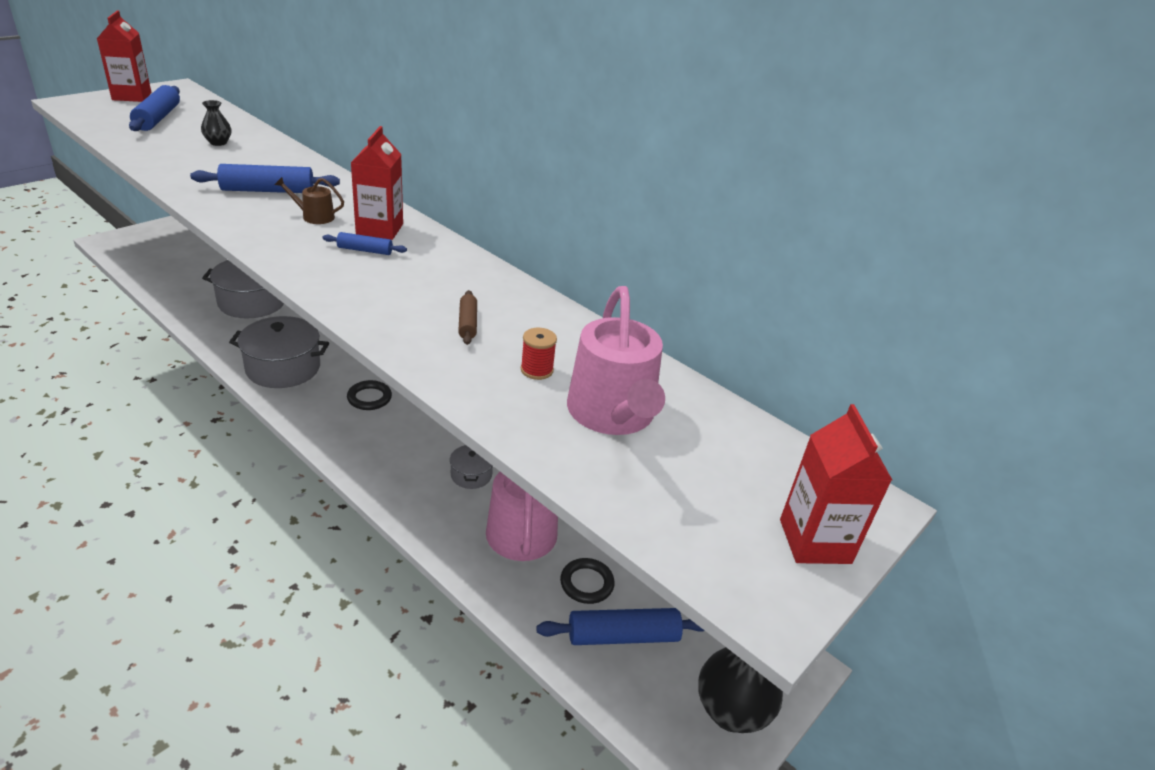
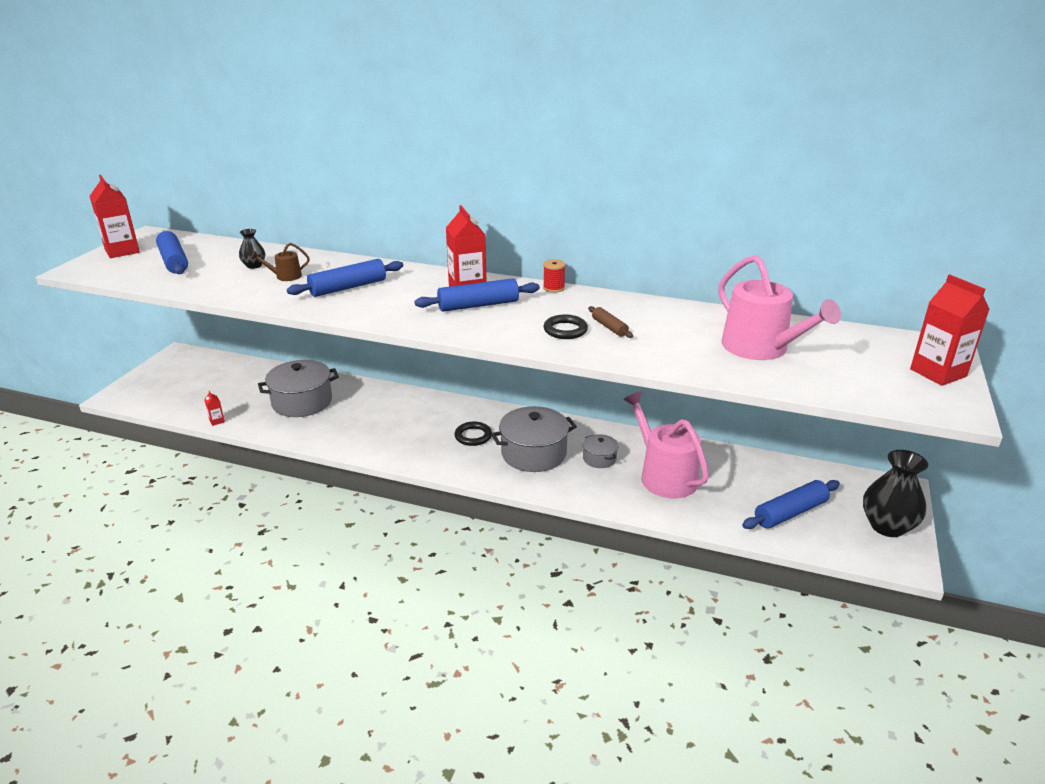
camera: 20 degrees left, 5 degrees down
(161, 294) = (217, 421): none -> red carton
(283, 368) = (384, 439): grey pot -> grey pot (534, 453)
(314, 216) = (409, 294): brown watering can -> brown watering can (285, 276)
(365, 250) = (478, 305): blue rolling pin -> blue rolling pin, size x1.82
(537, 370) = (687, 339): red spool -> red spool (553, 288)
(586, 583) = (739, 493): black ring -> black ring (565, 330)

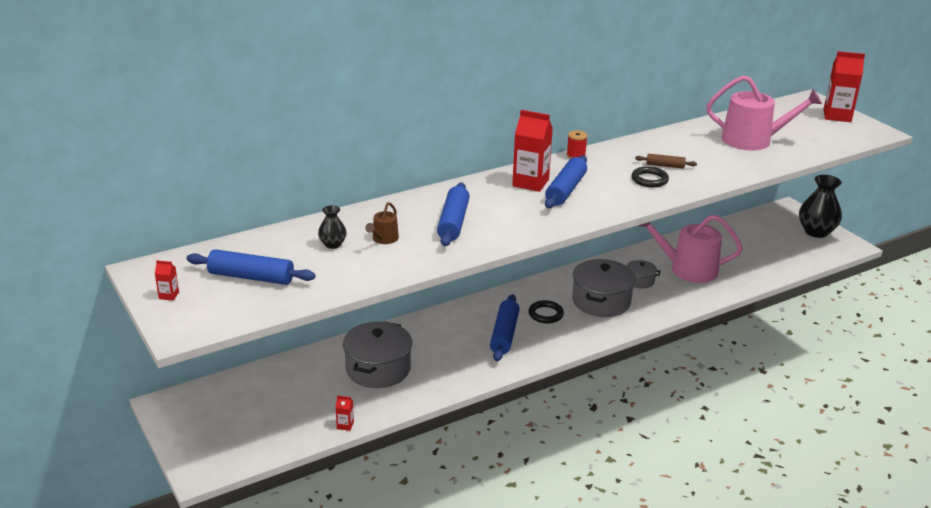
camera: 50 degrees left, 0 degrees up
(122, 251) = (169, 295): red carton -> red carton, size x0.44
(790, 513) = (773, 251): blue rolling pin -> blue rolling pin (504, 334)

